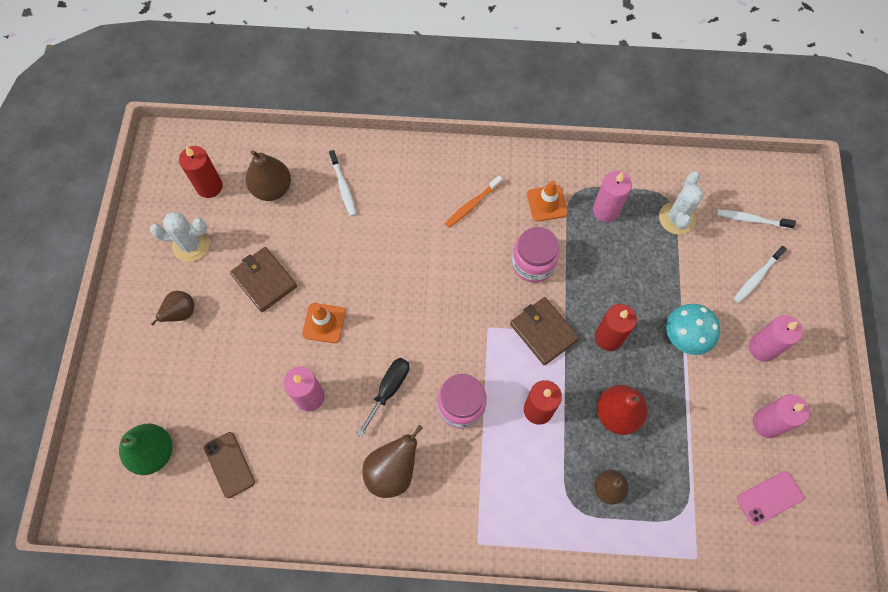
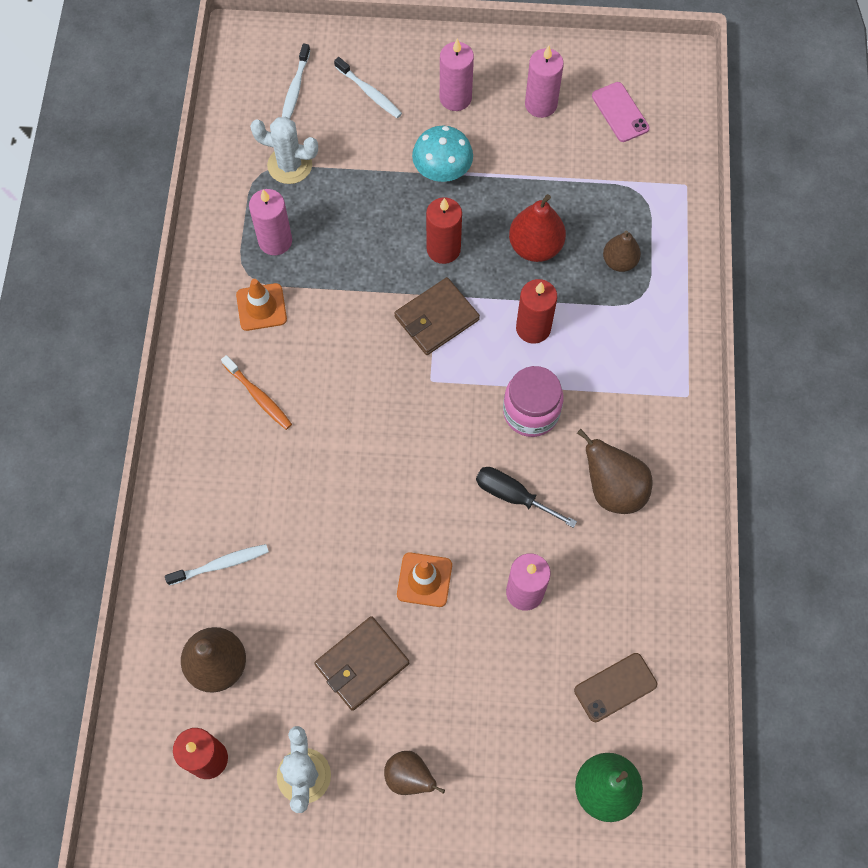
camera: 90 degrees left, 0 degrees up
(533, 263) = (346, 326): pink jar -> none

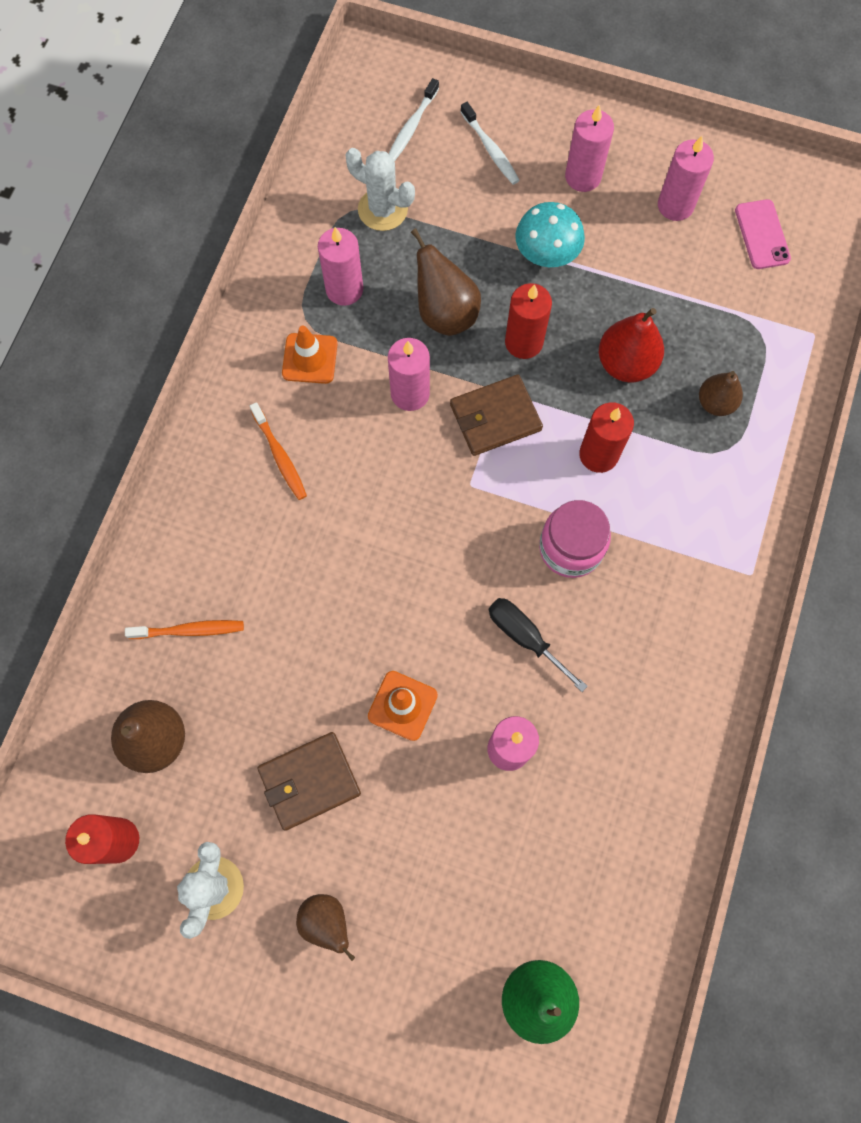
camera: 15 degrees right, 5 degrees up
(220, 564) = (189, 630): white toothbrush -> orange toothbrush
(357, 316) = (410, 393): none -> pink candle
(613, 489) = (638, 658): brown pear -> brown pear (445, 313)
(615, 687) = (580, 884): brown phone -> none

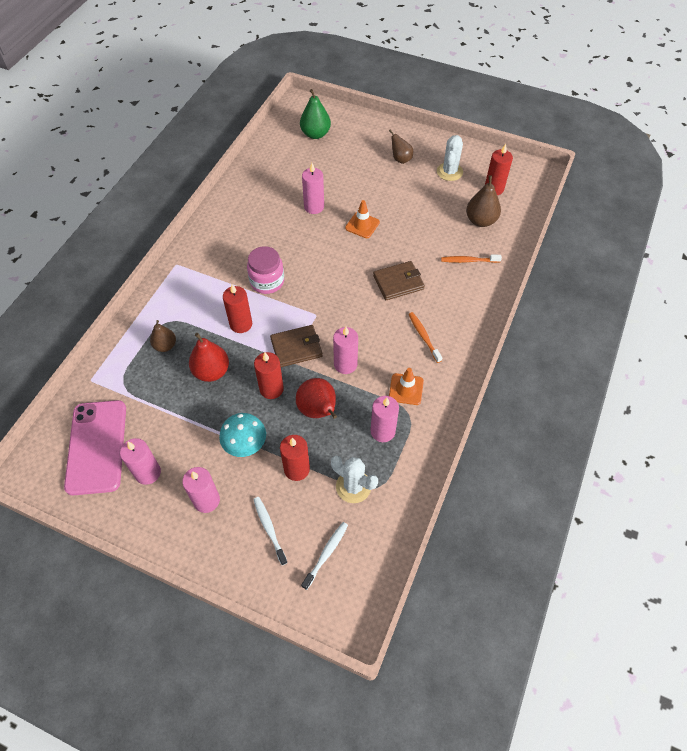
camera: 175 degrees left, 15 degrees down
(309, 781) = (407, 202): brown wallet -> brown wallet (398, 282)
(445, 313) = (318, 410): brown pear -> red pear
(465, 226) = (296, 469): none -> red candle
(525, 637) = (298, 246): black screwdriver -> none
(762, 234) = (96, 447): pink phone -> pink phone, size x1.96

